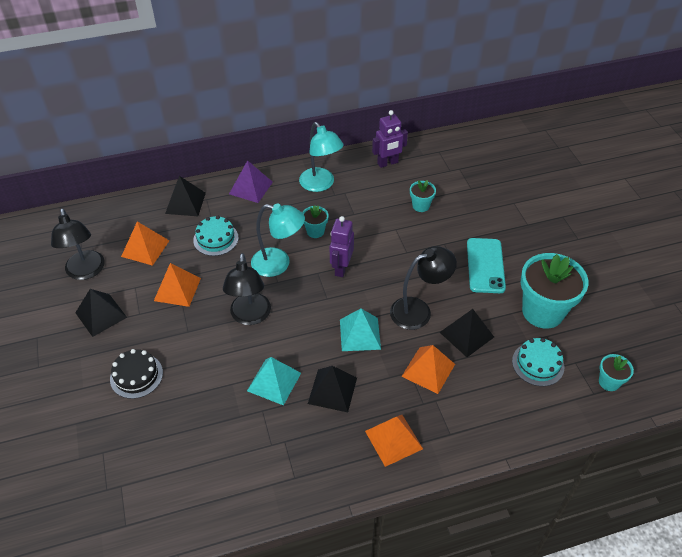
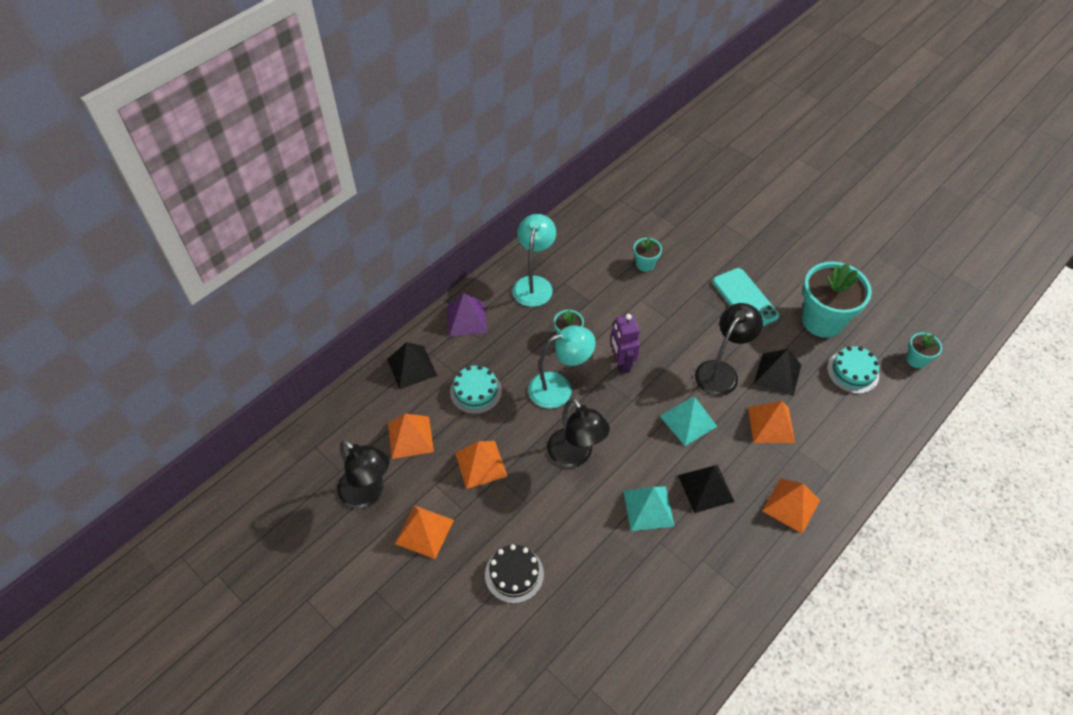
camera: 30 degrees left, 5 degrees up
(101, 315) = (424, 531): black pyramid -> orange pyramid
(321, 184) = (534, 284): turquoise lamp -> turquoise lamp turned 105 degrees counterclockwise
(388, 163) = (581, 232): purple robot -> none

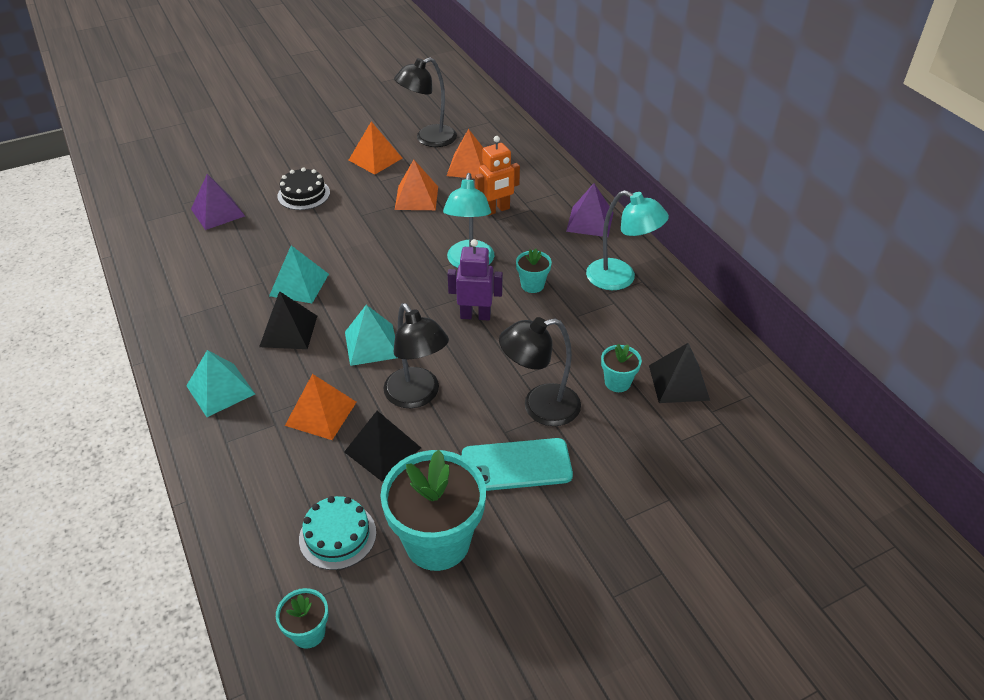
camera: 110 degrees right, 10 degrees down
(412, 367) = (546, 179): black pyramid -> black pyramid (679, 382)
(475, 391) = (496, 210): turquoise cake -> orange robot
(575, 455) = (386, 253): black lamp -> black lamp (540, 407)
(579, 648) = (217, 212): none -> purple pyramid
(791, 505) = (220, 389): orange pyramid -> turquoise pyramid

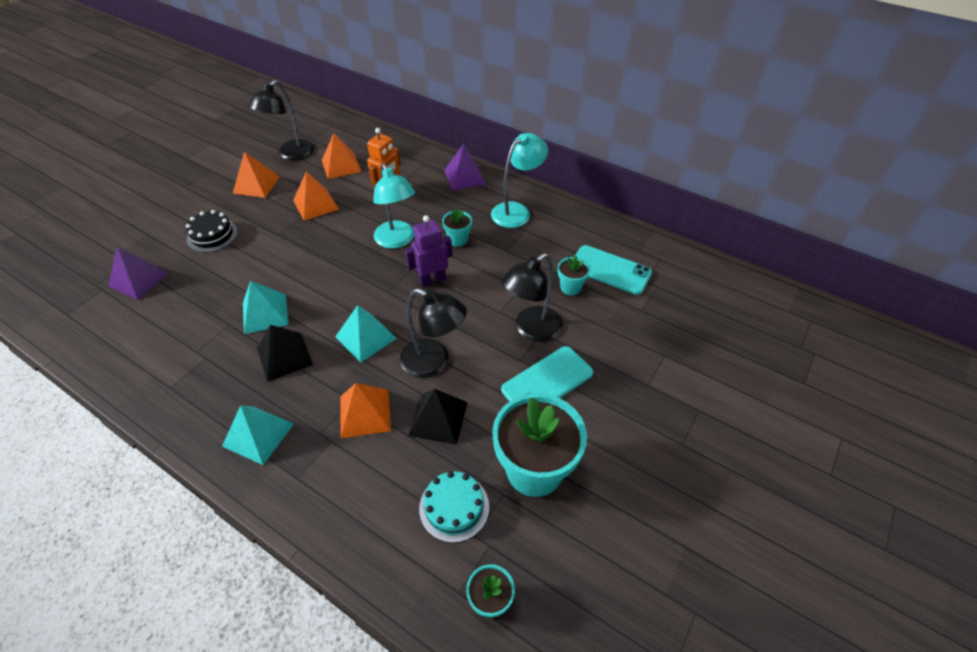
camera: 30 degrees left, 5 degrees up
(620, 278) = (516, 211): turquoise lamp -> turquoise lamp turned 45 degrees counterclockwise
(679, 382) = (610, 270): black pyramid -> turquoise phone

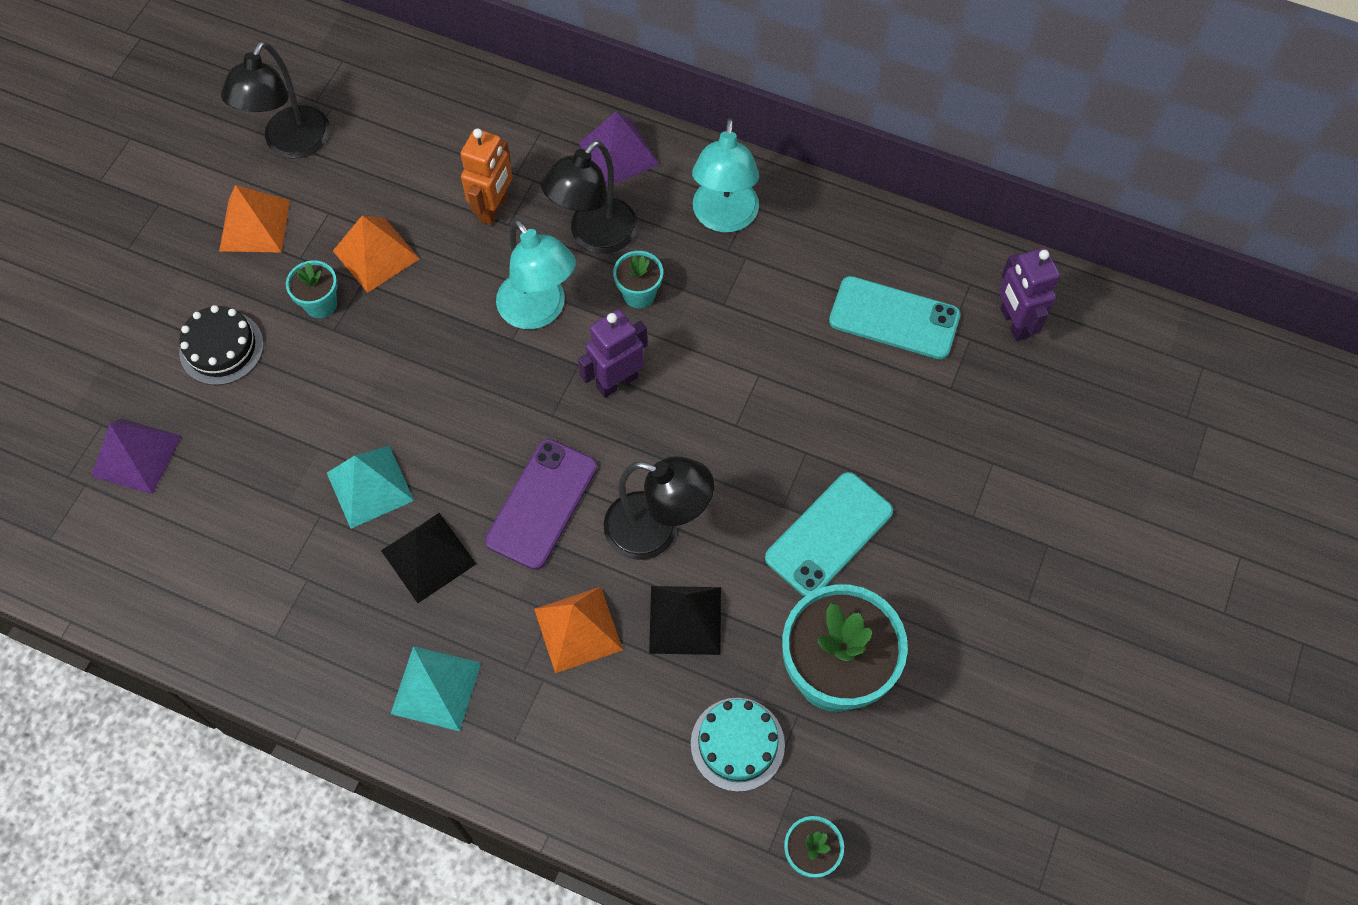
camera: 10 degrees left, 15 degrees up
(341, 165) = (391, 158): orange pyramid -> none
(365, 337) = (541, 504): turquoise pyramid -> purple phone
(516, 211) = (724, 218): turquoise lamp -> turquoise lamp turned 150 degrees clockwise
(531, 329) = (790, 449): black lamp -> black lamp (594, 236)
(570, 287) = (837, 362): turquoise flower pot -> turquoise flower pot (321, 304)
(686, 281) = (1014, 323): none -> purple robot

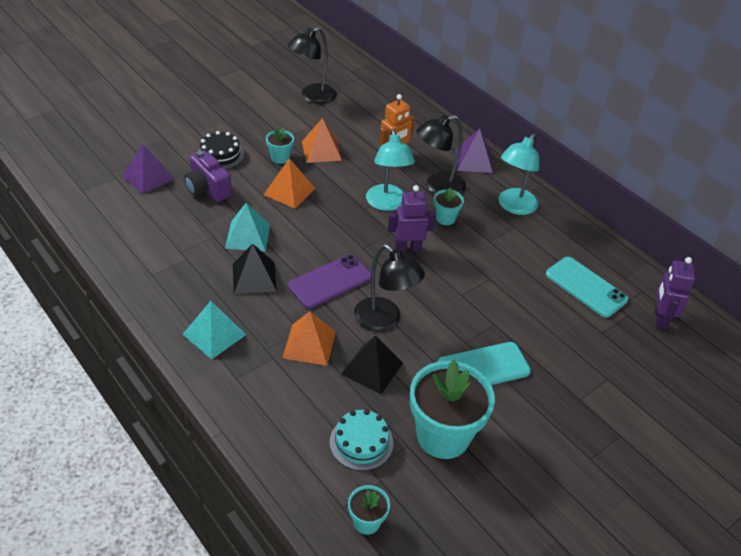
camera: 25 degrees right, 20 degrees down
(248, 428) = (208, 189): none -> purple camera
(255, 225) = (272, 118): orange pyramid -> orange pyramid (289, 191)

